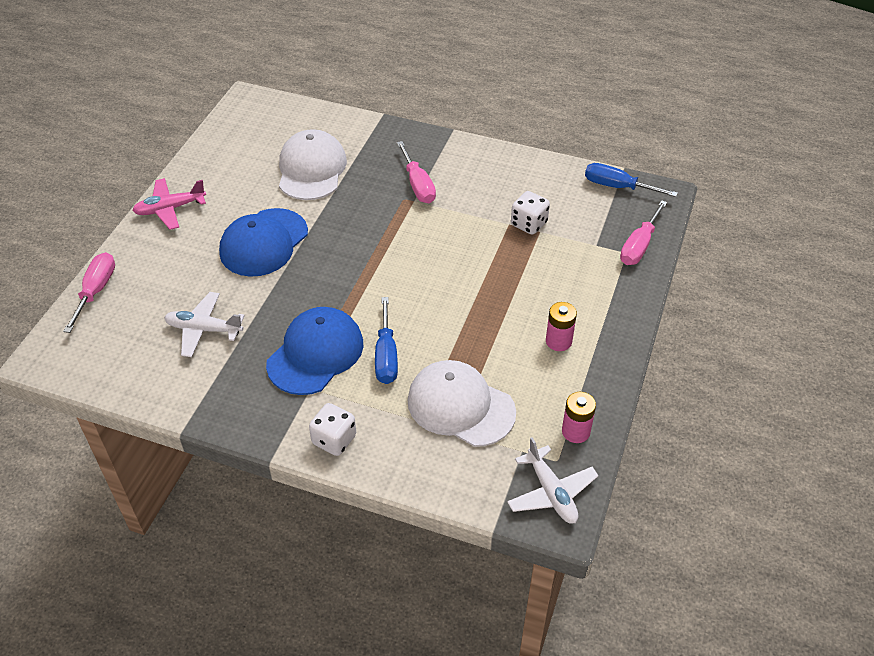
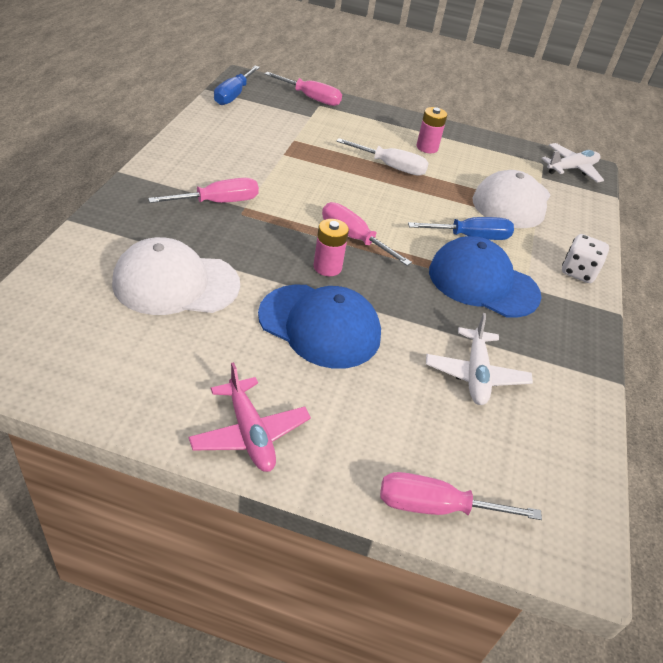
camera: 100 degrees left, 5 degrees down
(376, 267) = (353, 238): none -> pink screwdriver
(506, 305) = (391, 167): none -> white screwdriver
(529, 224) = (283, 144): white dice -> none
(576, 431) = (513, 152): pink battery -> pink battery (327, 267)

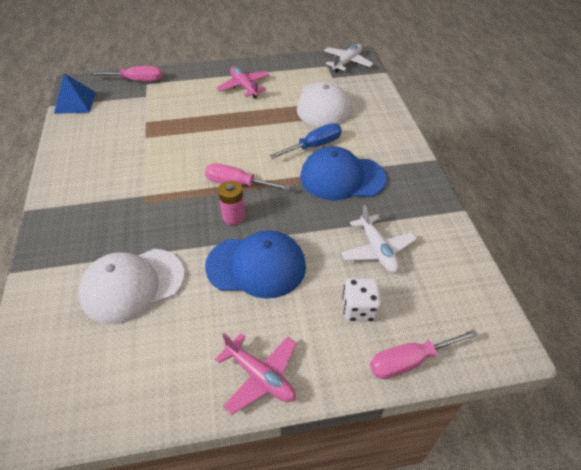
camera: 20 degrees left, 5 degrees up
(218, 202) = (121, 201): pink screwdriver -> none
(233, 95) = (75, 102): blue screwdriver -> blue pyramid
(391, 167) = (229, 114): white screwdriver -> none
(427, 147) = (244, 87): pink battery -> pink plane
(578, 272) = (395, 140): white dice -> white dice (359, 309)

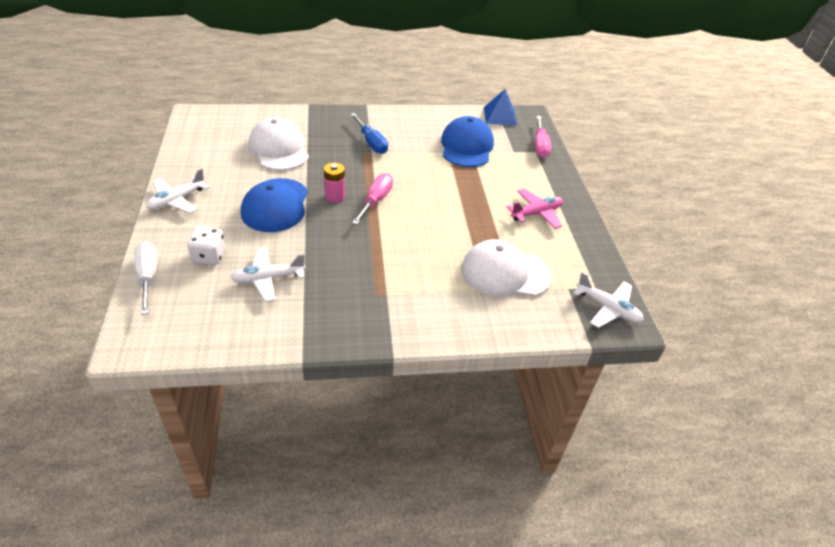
camera: 90 degrees right, 5 degrees down
(260, 376) = (177, 200): pink plane -> white plane
(314, 146) = (427, 256): blue screwdriver -> blue screwdriver (371, 143)
(342, 178) = (373, 269): blue cap -> blue cap (466, 146)
(409, 361) = (148, 277): pink screwdriver -> white screwdriver

